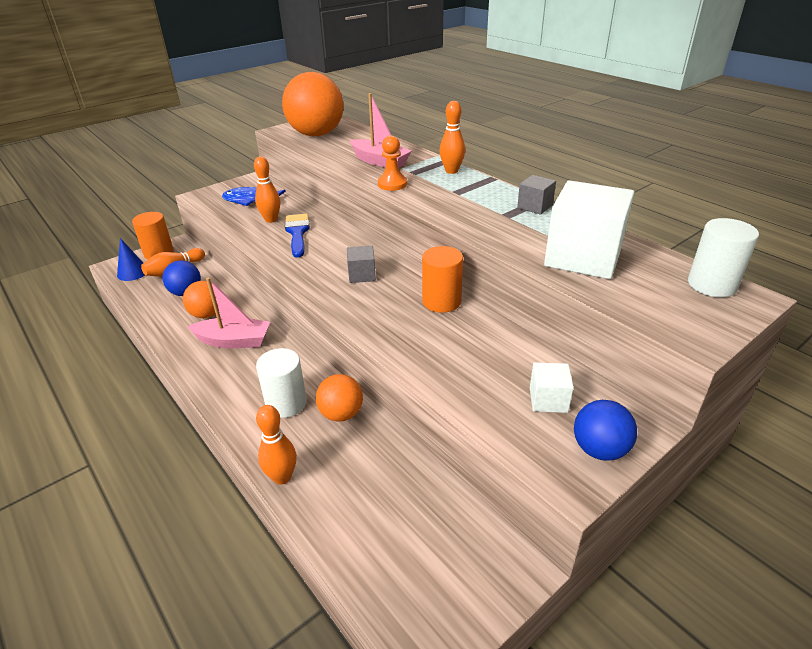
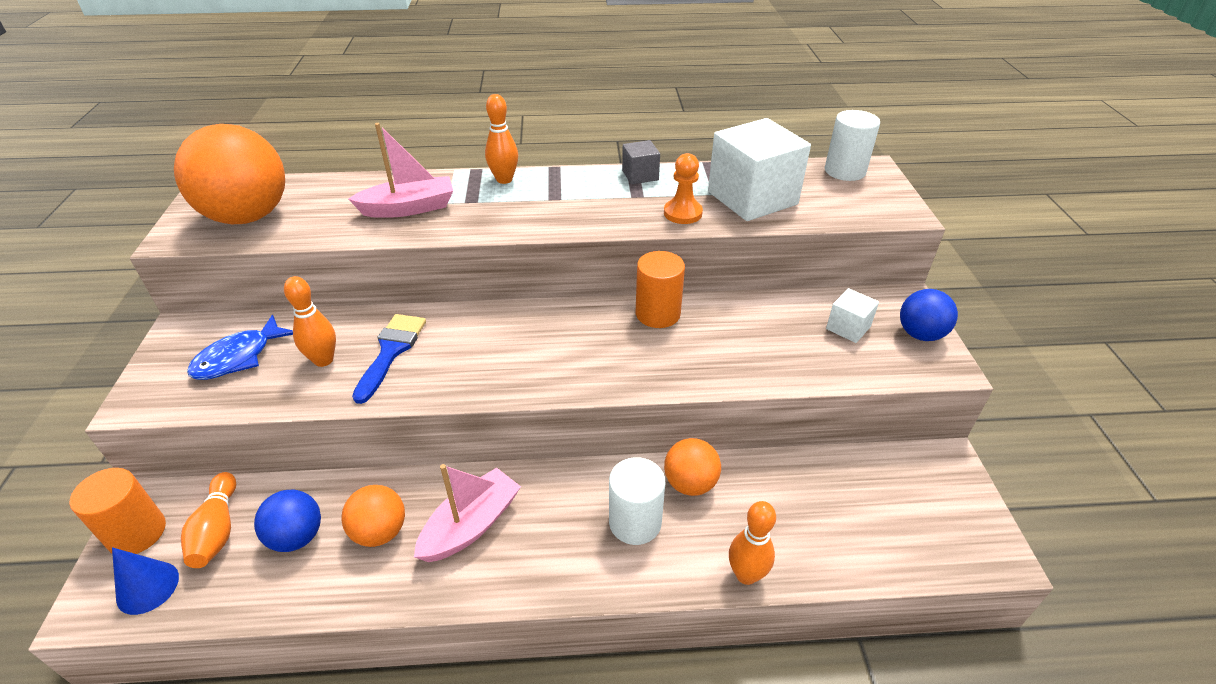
camera: 55 degrees left, 5 degrees up
(297, 233) = (391, 351): blue brush -> blue brush turned 75 degrees clockwise
(362, 275) = (550, 342): grey cube -> none
(392, 184) = (479, 225): orange pawn -> orange pawn (683, 213)

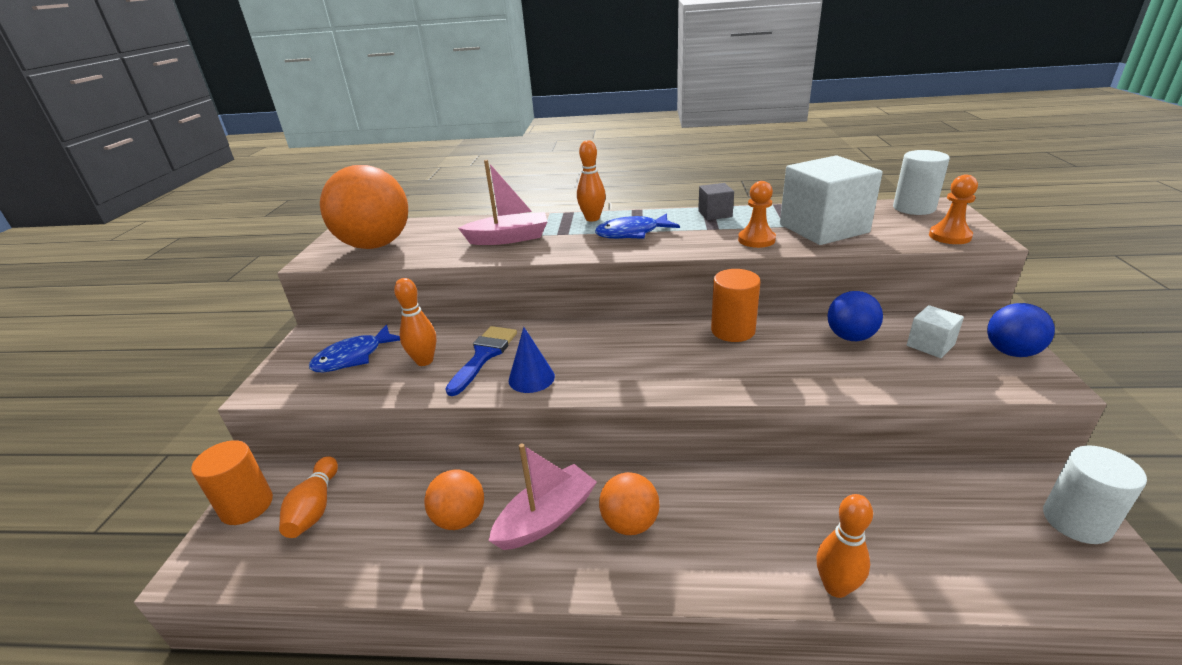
camera: 10 degrees right, 10 degrees down
(147, 587) = (246, 554): blue cone -> blue cone (531, 378)
(297, 537) = (383, 518): blue ball -> blue ball (850, 337)
(549, 202) = (632, 233): none -> blue fish
(635, 522) = (712, 525): white cylinder -> white cylinder (1076, 521)
(690, 483) = (769, 492): orange ball -> orange ball (630, 523)
(874, 210) = (949, 236): none -> orange pawn

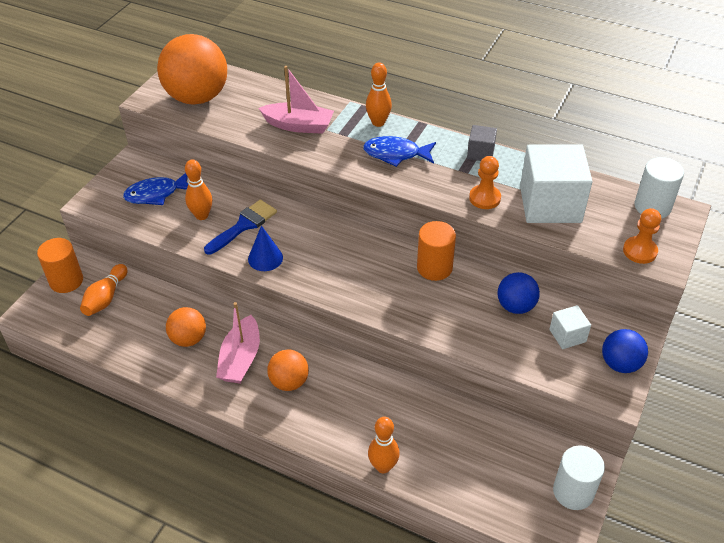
camera: 20 degrees right, 15 degrees up
(546, 518) = (240, 359): pink boat -> pink boat turned 120 degrees clockwise

